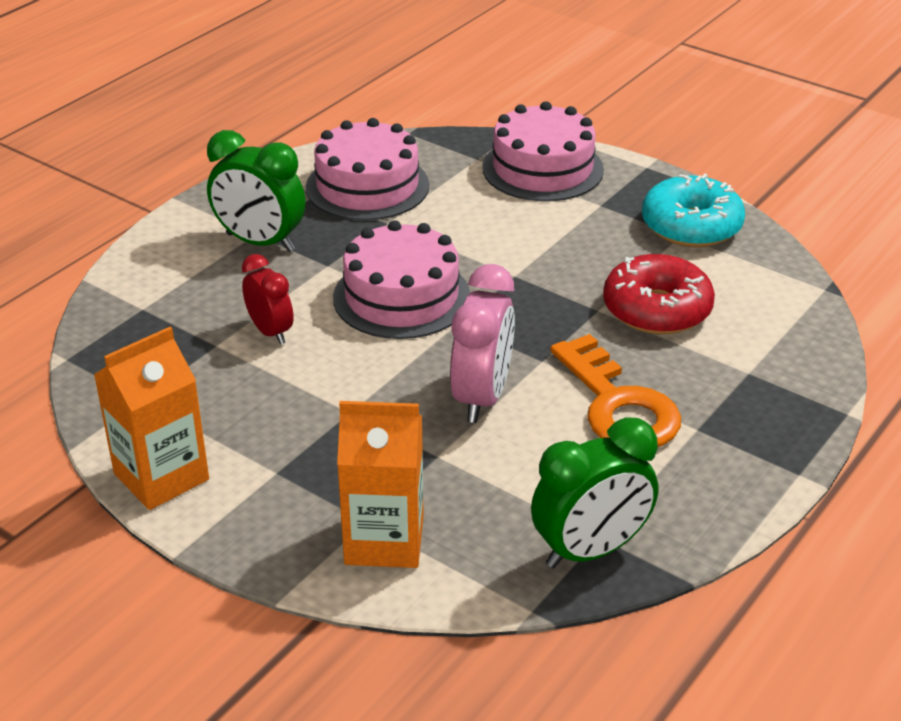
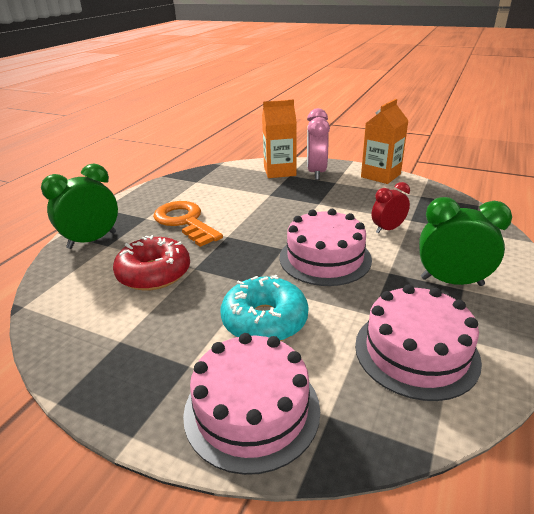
camera: 170 degrees right, 5 degrees down
(270, 332) = (387, 229): red clock -> red clock turned 105 degrees clockwise
(482, 397) = (256, 216): pink clock -> pink clock (316, 173)
(591, 551) = (199, 178): green clock -> green clock (92, 240)
(691, 226) = (107, 352): turquoise donut -> turquoise donut (264, 320)

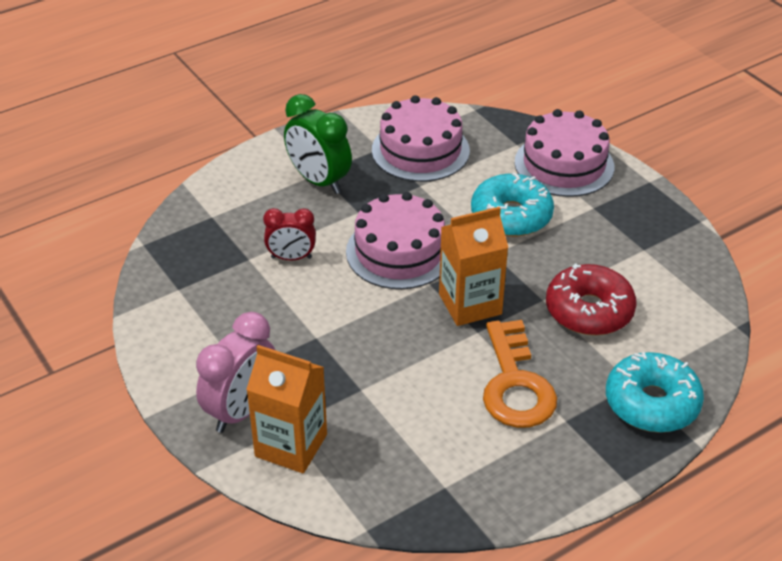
camera: 150 degrees left, 10 degrees up
(92, 240) = (652, 403): green clock -> turquoise donut
(380, 175) = (164, 354): orange carton -> orange carton (470, 304)

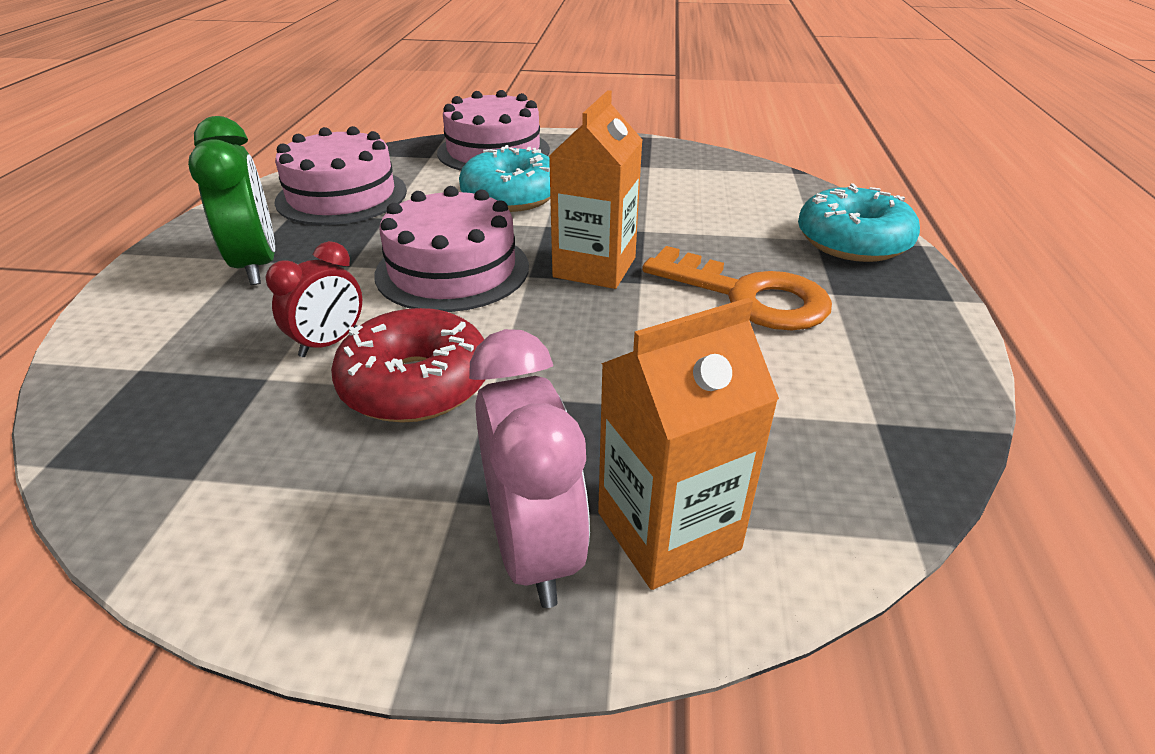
camera: 50 degrees left, 5 degrees down
(318, 181) = (257, 265): green clock -> green clock turned 105 degrees counterclockwise
(589, 311) = (691, 217): red donut -> red donut (416, 384)

